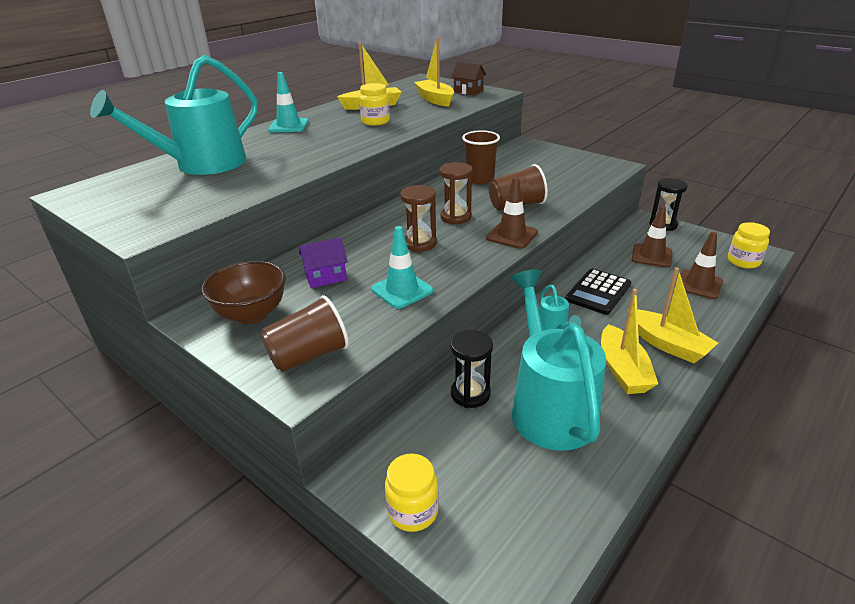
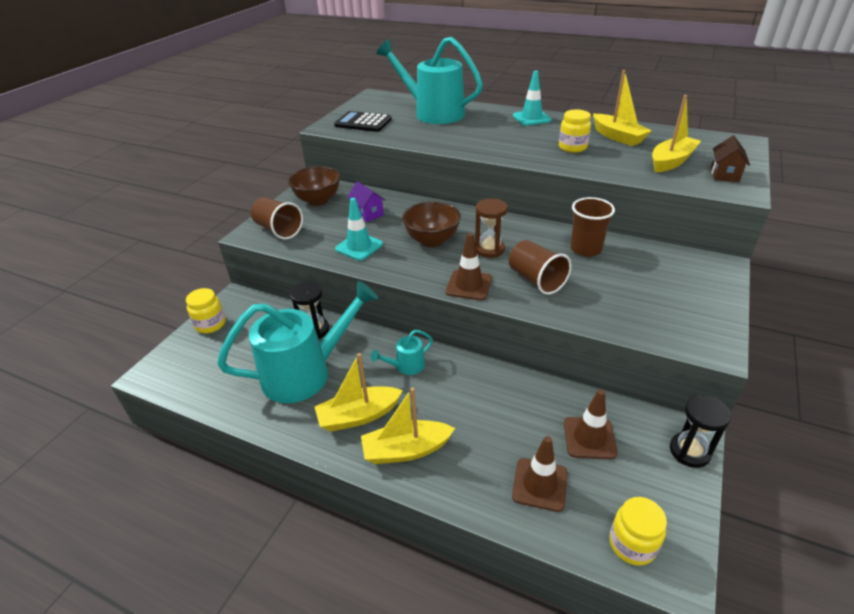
camera: 75 degrees right, 5 degrees up
(419, 243) = (432, 240): brown hourglass -> brown bowl
(598, 292) = (483, 392): black calculator -> black calculator (363, 123)
(667, 344) = (406, 450): yellow boat -> yellow boat turned 45 degrees clockwise

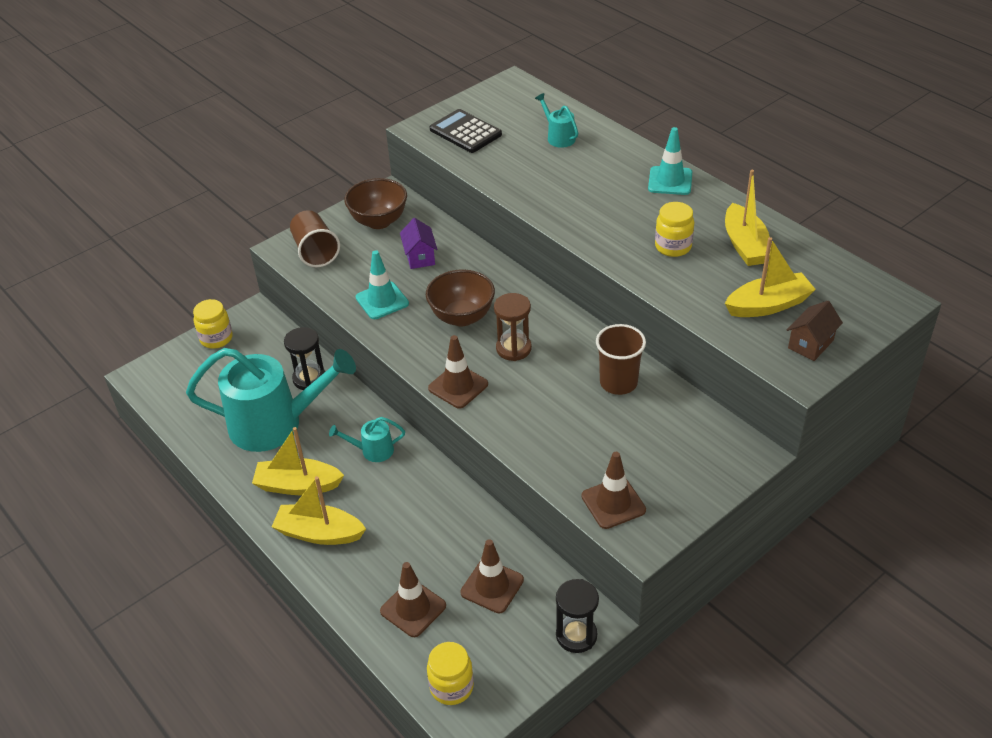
camera: 25 degrees right, 5 degrees up
(433, 113) = (558, 137): turquoise watering can -> turquoise watering can, size x0.43
(536, 280) = (531, 403): brown cup -> none
(665, 328) = (613, 503): none -> brown traffic cone

